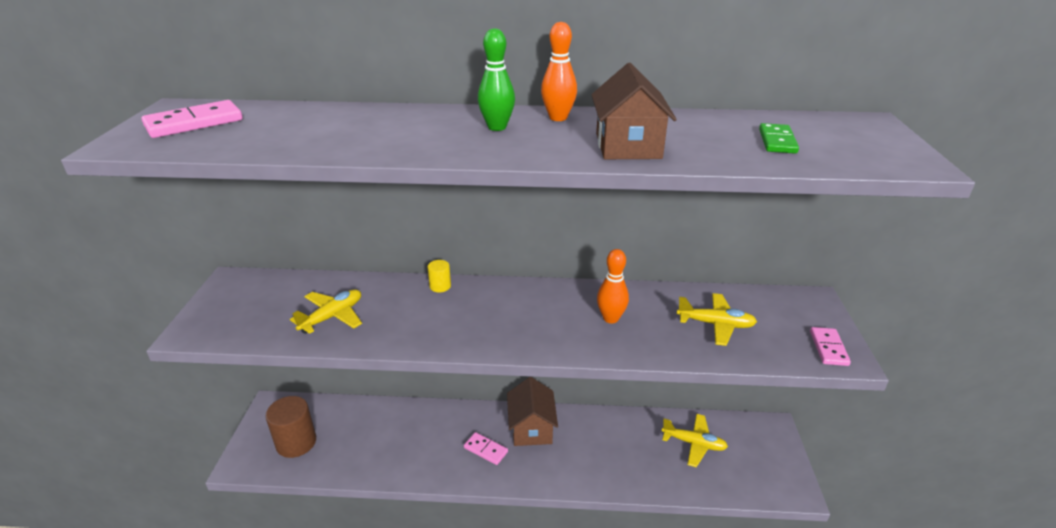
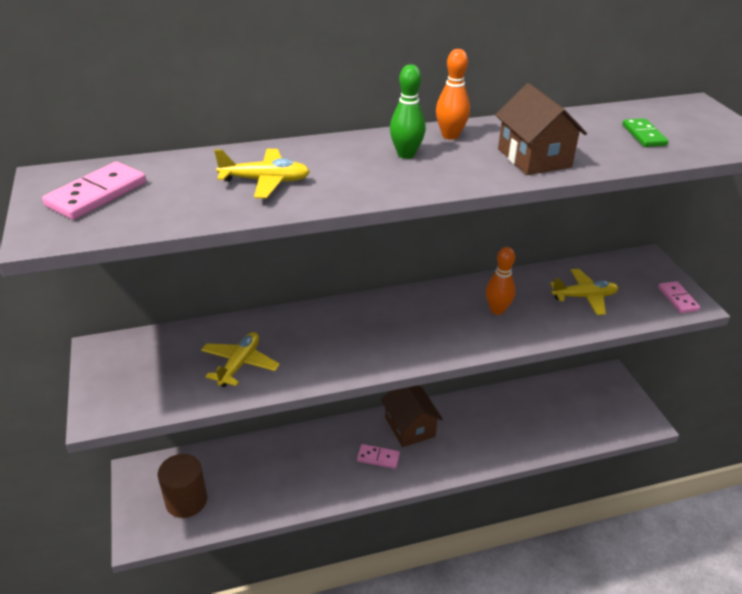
camera: 20 degrees left, 5 degrees up
(440, 286) = (325, 311): yellow cylinder -> none
(693, 443) = (554, 405): yellow plane -> yellow plane (265, 181)

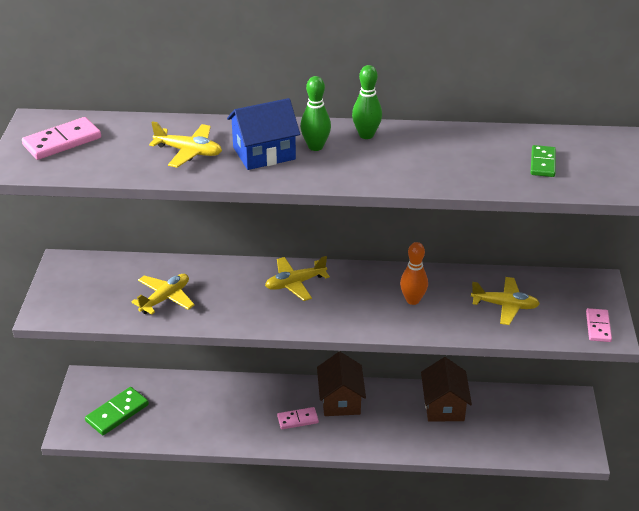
camera: 20 degrees right, 0 degrees up
(186, 501) = (117, 413): brown cylinder -> green domino
(354, 169) = (264, 153): none -> blue house
(372, 318) = (295, 283): none -> yellow plane
(378, 457) = (297, 419): pink domino -> pink domino turned 45 degrees counterclockwise
(450, 135) = (366, 135): orange bowling pin -> green bowling pin
(534, 158) = (421, 168): brown house -> brown house (443, 406)

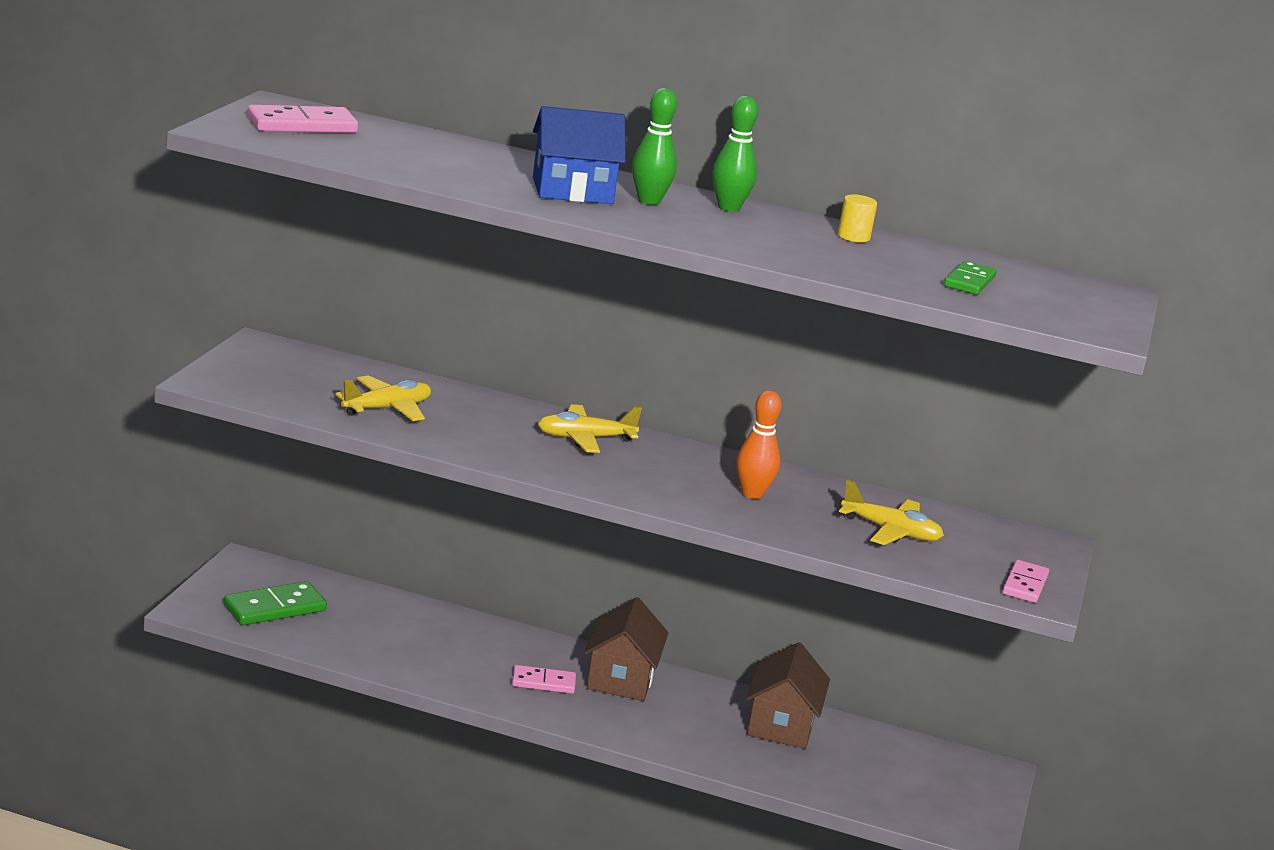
camera: 10 degrees right, 15 degrees down
(189, 152) = (468, 168): yellow plane -> none
(453, 139) = (853, 237): none -> yellow cylinder

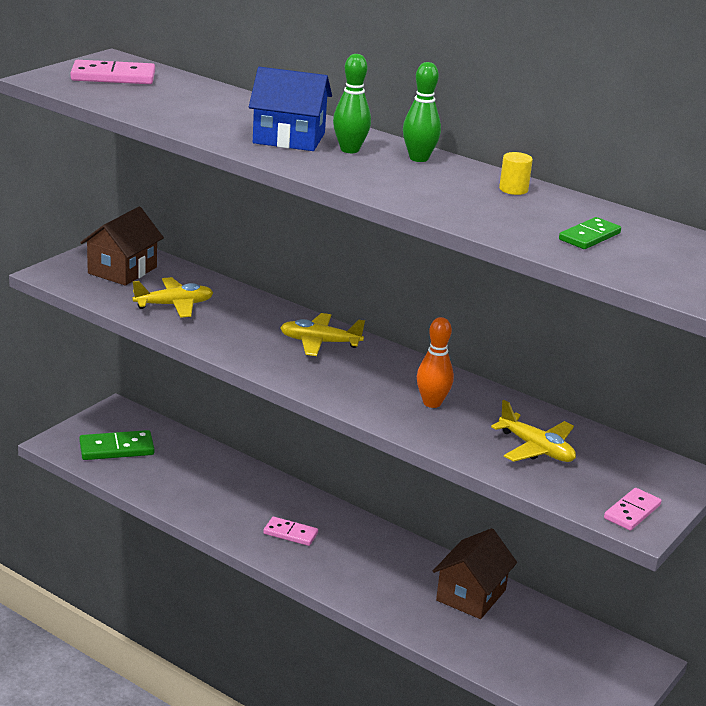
camera: 20 degrees right, 5 degrees up
(621, 678) = (356, 538): brown house -> brown house (122, 270)

